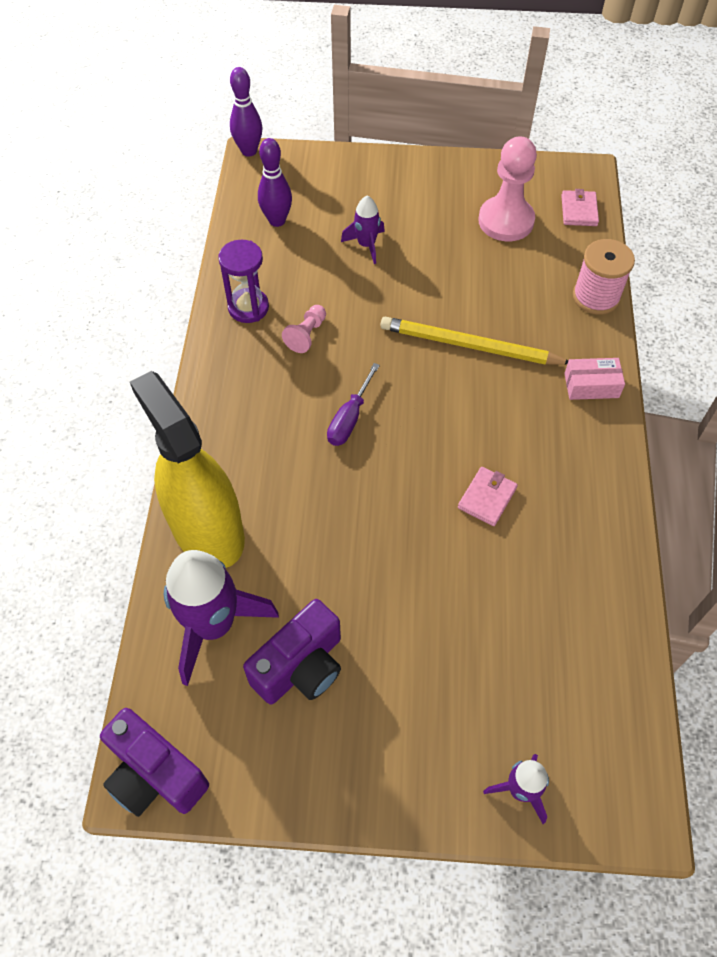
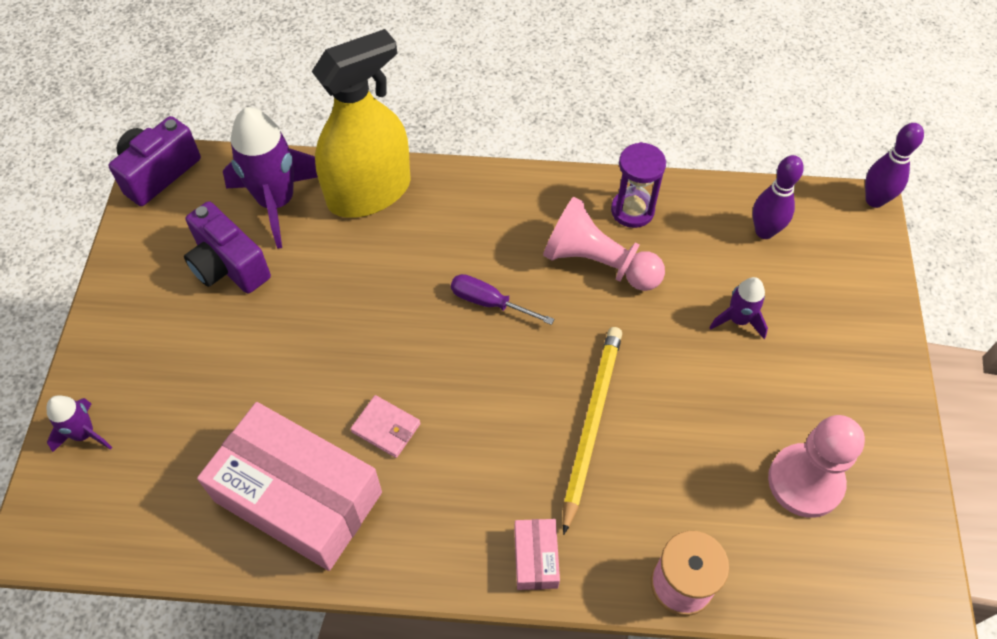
camera: 90 degrees right, 0 degrees up
(306, 335) = (598, 263): pink pawn -> pink pawn, size x1.96
(563, 566) = (298, 497): none -> pink box
(579, 211) = (842, 582): pink wallet -> none

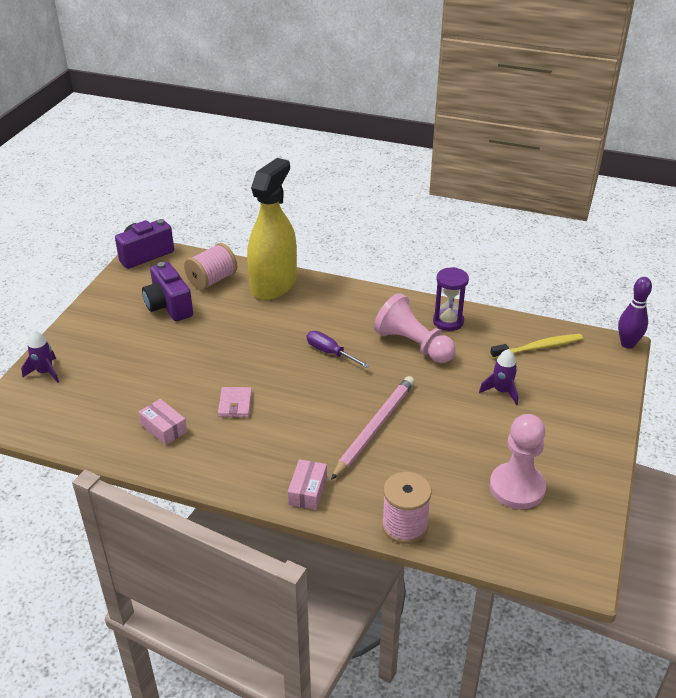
camera: 15 degrees right, 20 degrees down
(276, 202) = (212, 280): purple rocket -> pink spool
(298, 497) = (164, 428): pink box -> pink box, size x0.42
(369, 192) = (273, 284): yellow spray bottle -> yellow spray bottle turned 45 degrees counterclockwise
(386, 428) = (235, 404): pink wallet -> pink wallet turned 45 degrees clockwise
(591, 424) = (374, 428): yellow pencil -> pink pencil
(764, 231) = (539, 347): purple bowling pin -> yellow toothbrush

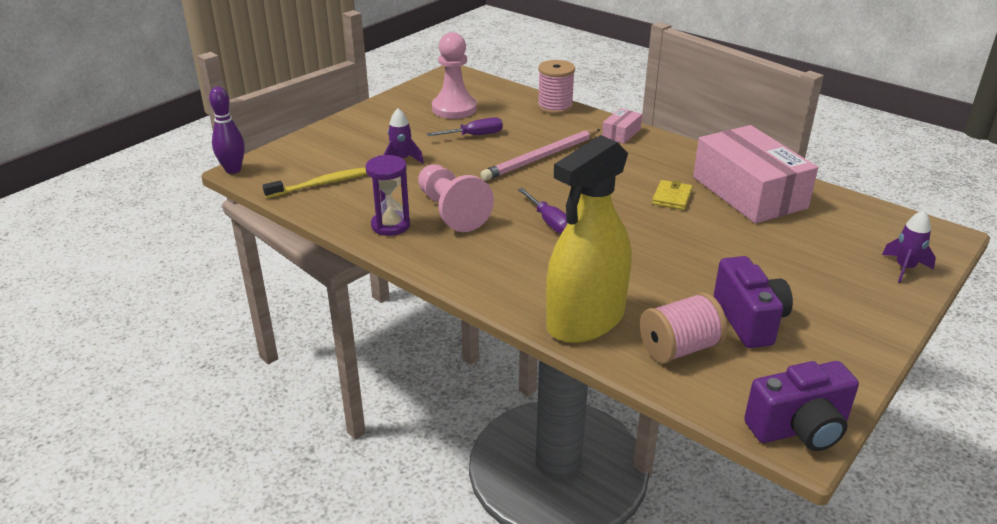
camera: 160 degrees left, 5 degrees down
(164, 428) = (749, 192): pink box -> pink box, size x2.36
(235, 404) = (672, 197): pink wallet -> yellow wallet
(461, 445) = (474, 135): none -> purple screwdriver
(539, 347) = (323, 184): yellow toothbrush -> yellow toothbrush turned 150 degrees clockwise

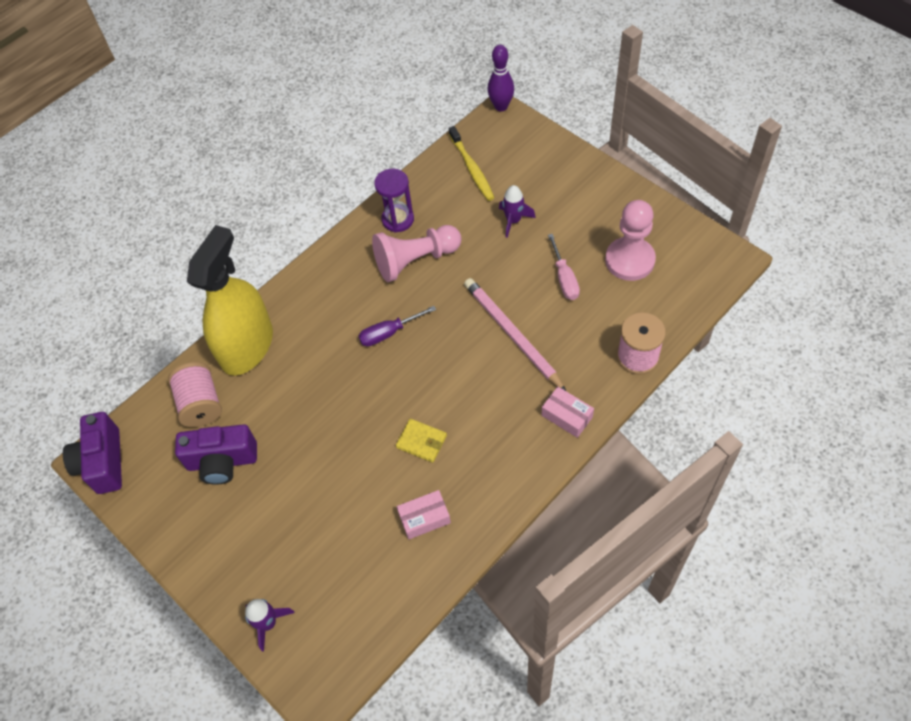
camera: 100 degrees right, 25 degrees up
(474, 135) = (564, 278): purple screwdriver -> pink screwdriver
(585, 320) = (247, 346): yellow spray bottle -> yellow spray bottle turned 60 degrees clockwise
(749, 192) = (424, 518): pink box -> pink box, size x0.42

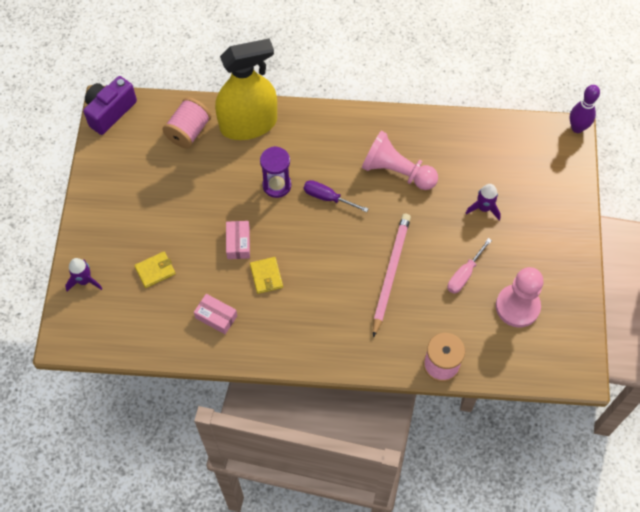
camera: 45 degrees right, 5 degrees up
(222, 462) = (161, 174): purple camera -> none
(322, 542) = (155, 270): none -> yellow wallet
(398, 219) = (419, 136): purple hourglass -> purple hourglass (277, 185)
(472, 168) = (504, 149): yellow toothbrush -> none
(567, 416) = (357, 351): pink box -> pink box (238, 243)

